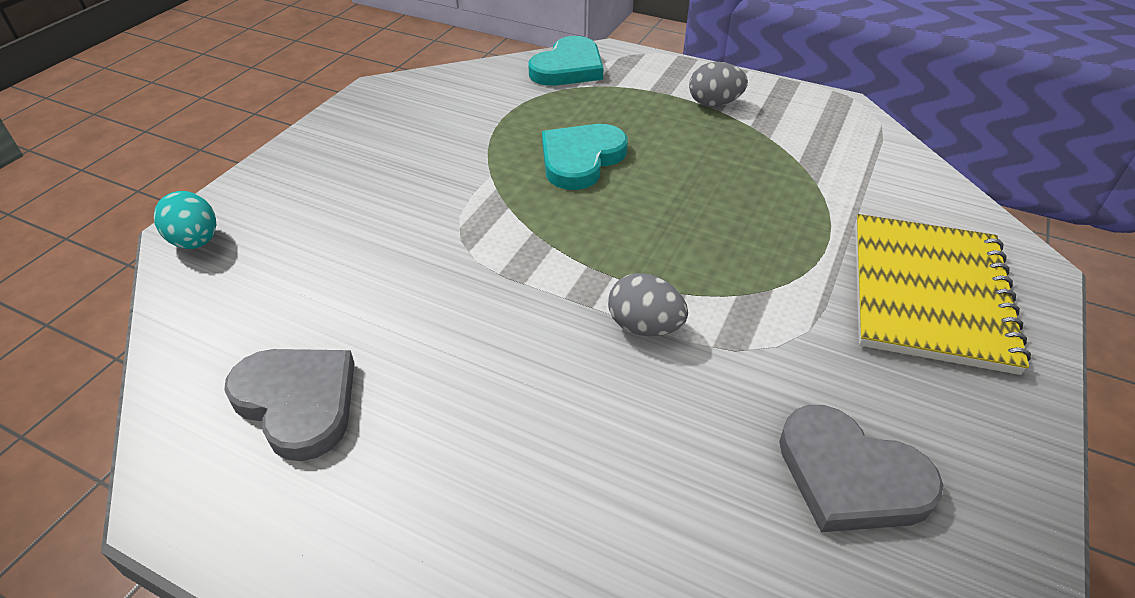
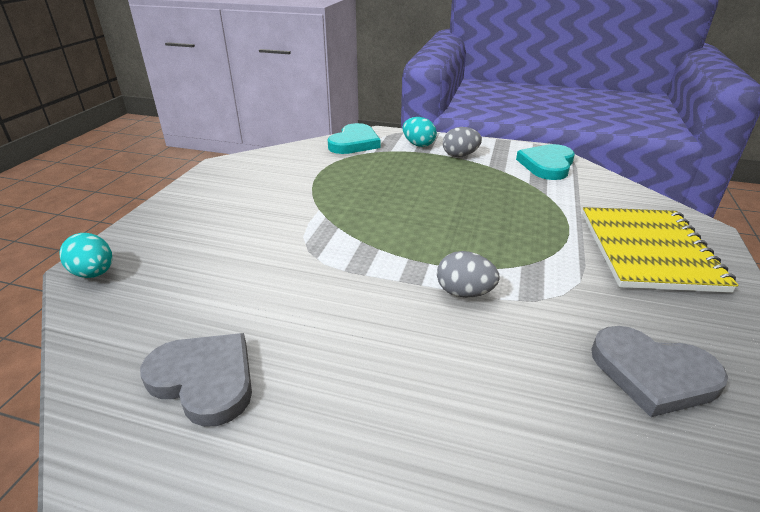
camera: 10 degrees left, 10 degrees down
(581, 159) = (381, 194): turquoise heart -> turquoise heart (547, 165)
(659, 79) = (418, 145): none -> turquoise egg

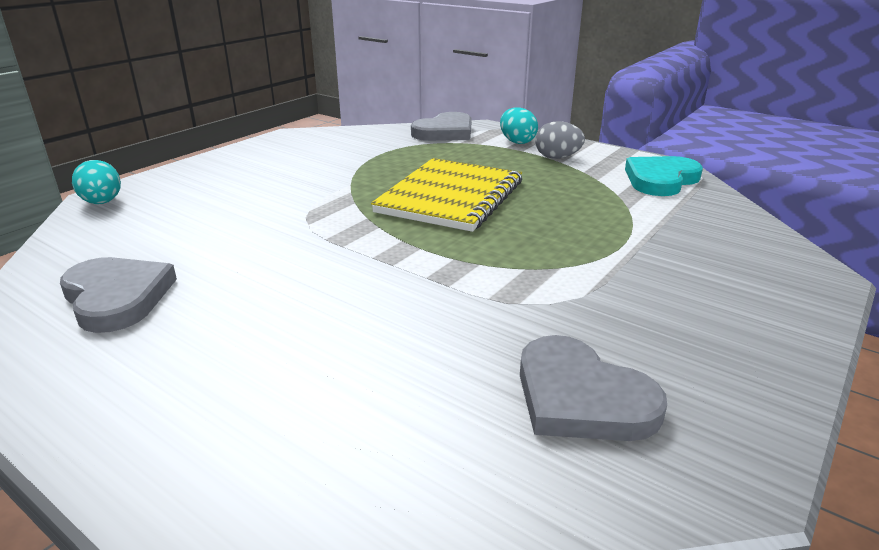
camera: 20 degrees right, 5 degrees down
(354, 143) = (445, 132): turquoise heart -> grey heart
(464, 293) = (432, 280): grey egg -> none
(648, 250) = (708, 283): yellow notebook -> yellow notebook (451, 197)

